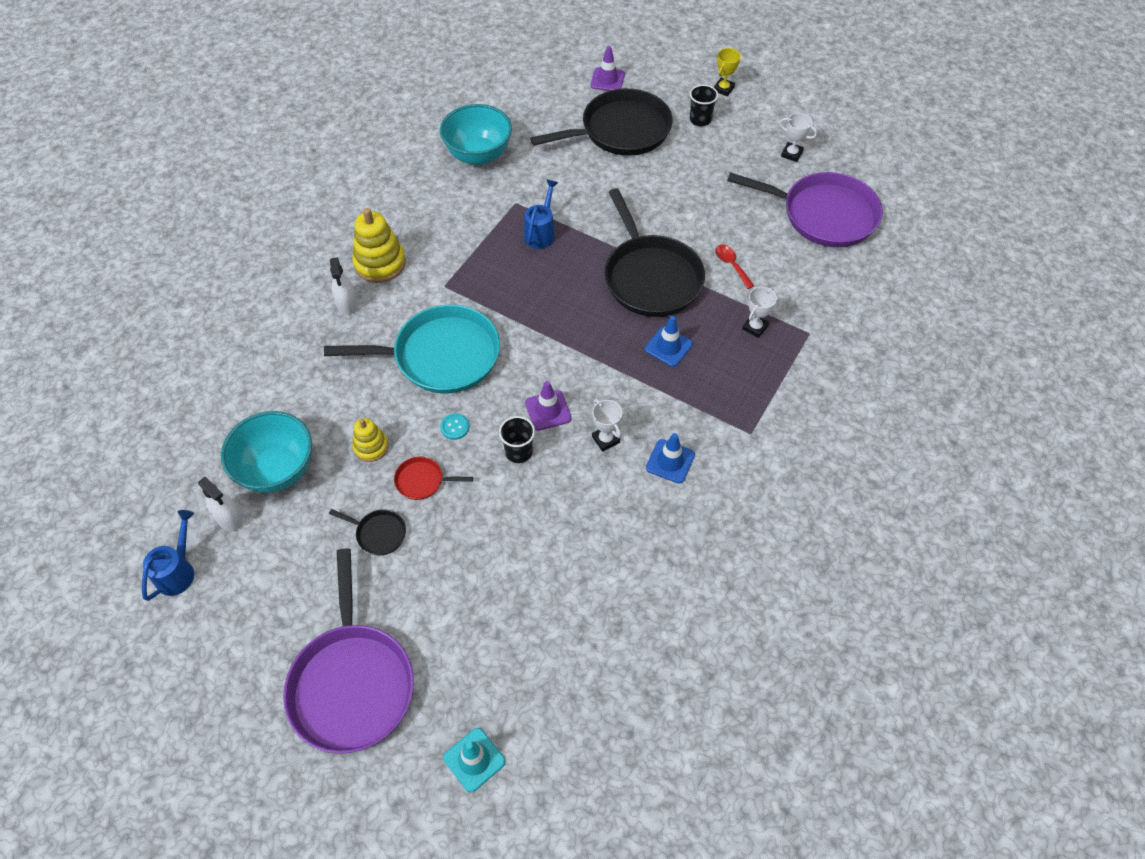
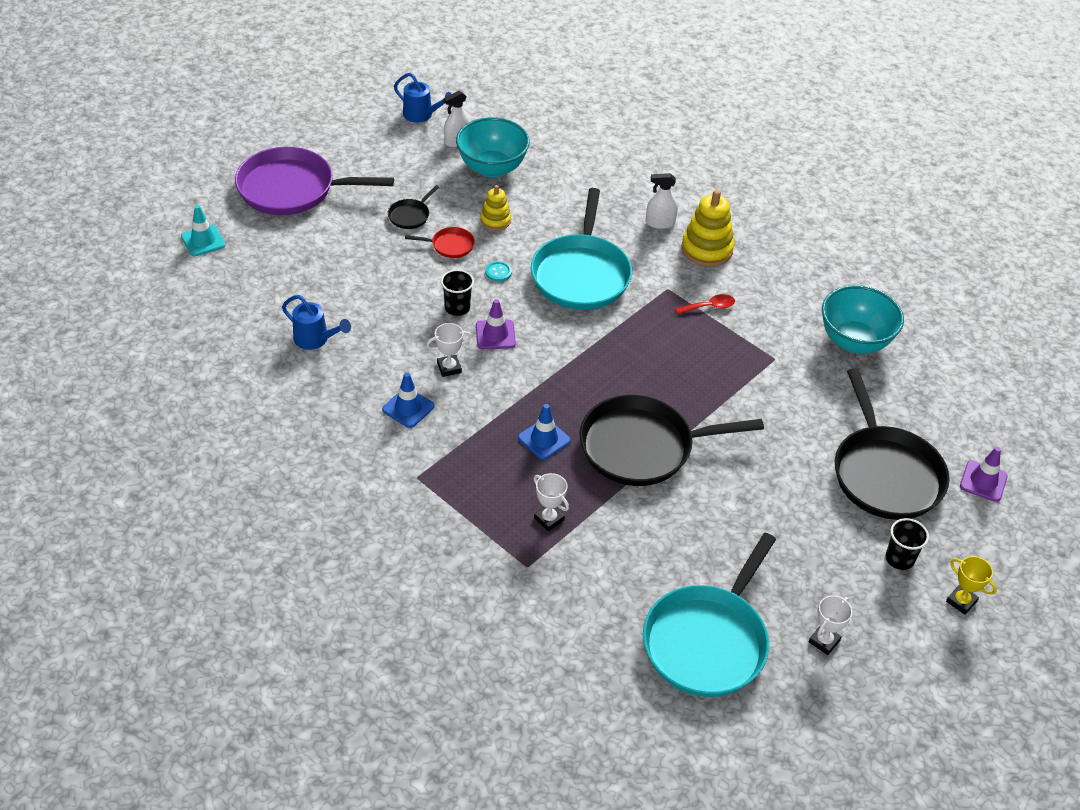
camera: 100 degrees right, 10 degrees down
(422, 481) = (450, 245): red pan -> red pan turned 75 degrees clockwise
(541, 233) = (725, 371): blue watering can -> blue watering can (315, 339)
(731, 265) = (644, 523): red spoon -> red spoon (709, 307)
(824, 215) = (707, 642): purple pan -> turquoise pan

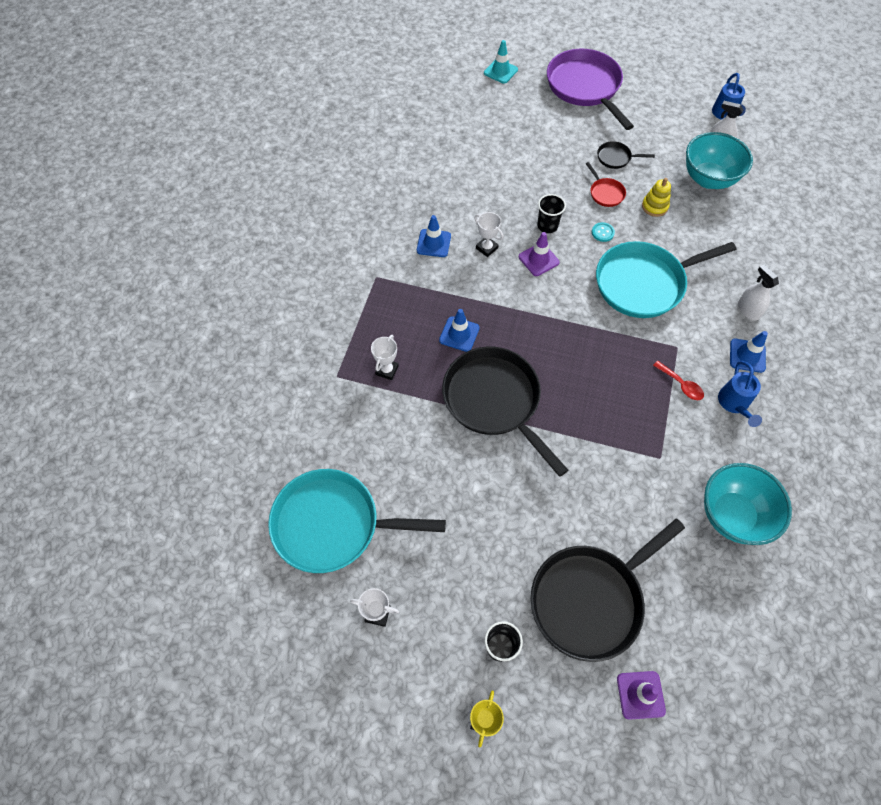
camera: 65 degrees right, 15 degrees up
(315, 339) = (458, 166): blue watering can -> blue watering can (734, 404)
(707, 249) = (747, 355): yellow stacking toy -> blue traffic cone

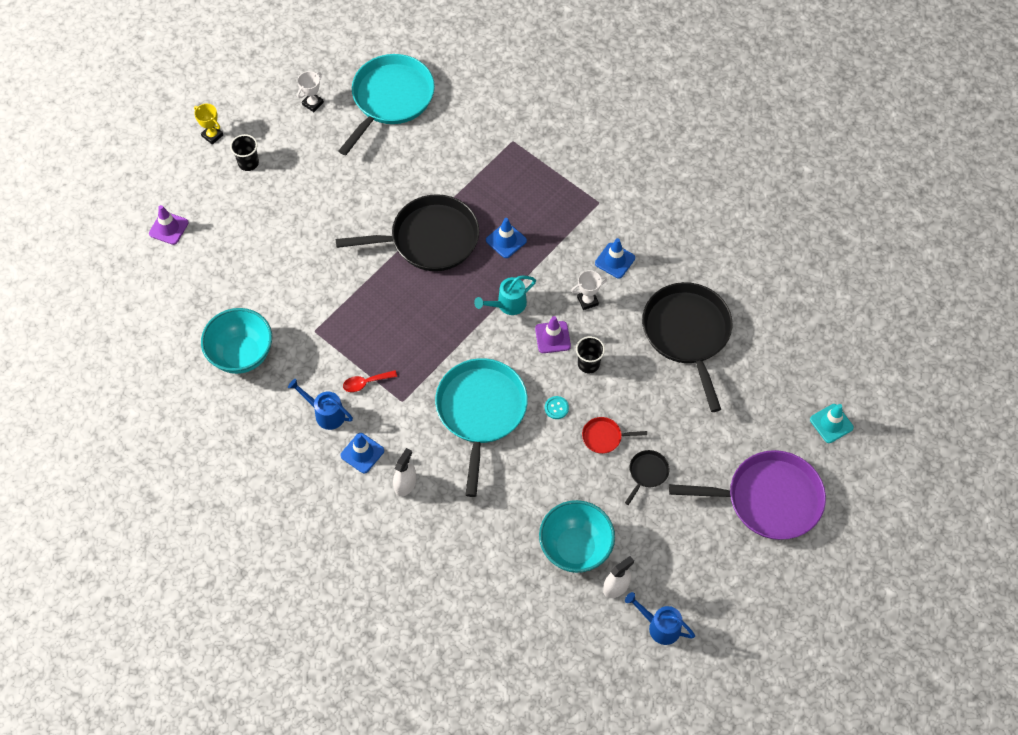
camera: 115 degrees right, 0 degrees up
(387, 370) = (499, 176): white trophy -> none
(527, 305) = (507, 304): none -> turquoise watering can
(590, 600) = (243, 229): black pan -> black pan (687, 333)
(654, 206) = (565, 473): yellow stacking toy -> none
(748, 310) = (405, 484): white spray bottle -> white spray bottle turned 60 degrees counterclockwise

